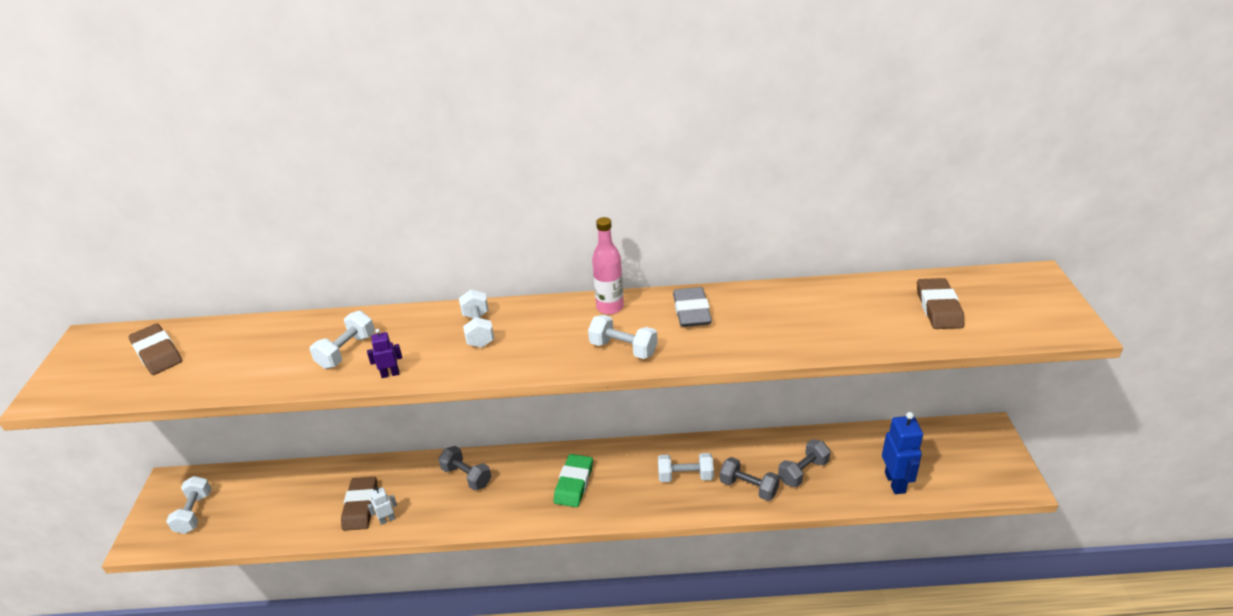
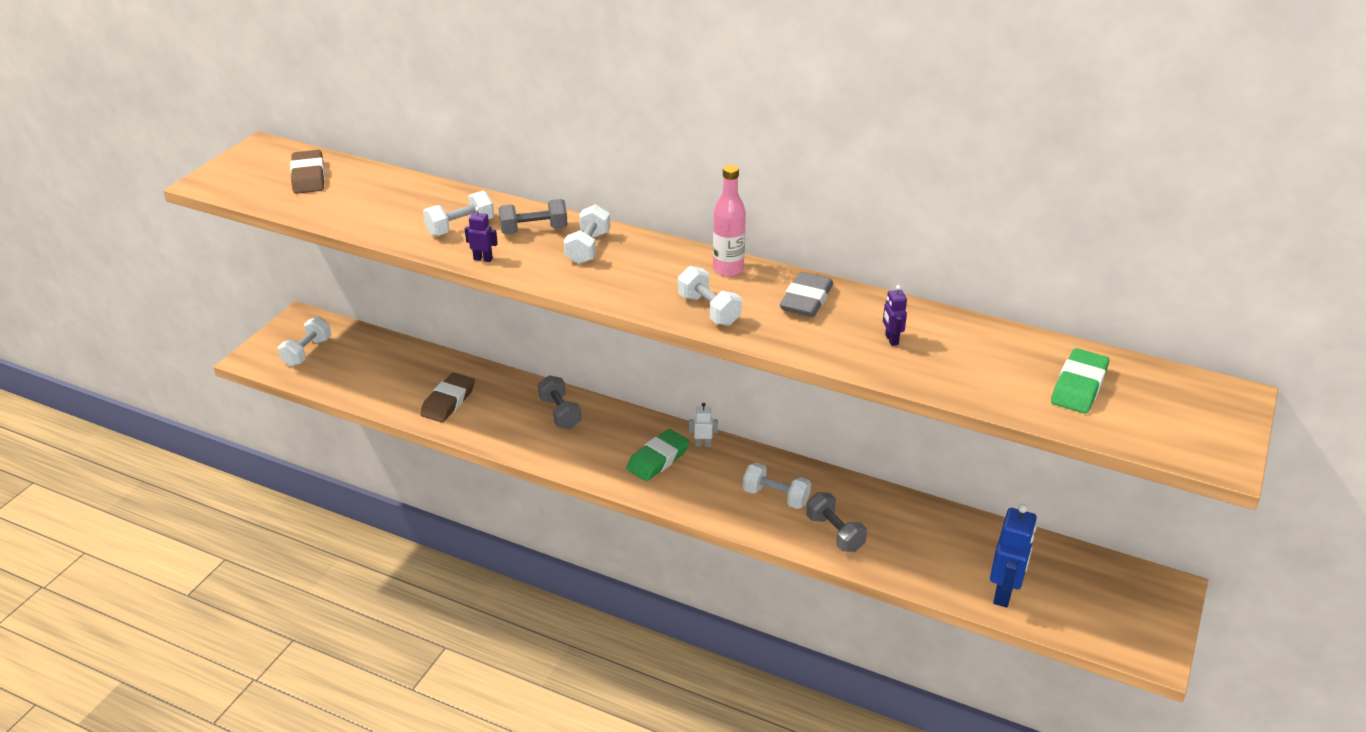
camera: 25 degrees right, 0 degrees up
(387, 519) = (464, 422): white robot -> white robot (703, 444)
(781, 321) = (891, 340): none -> purple robot
(803, 472) = (907, 542): grey dumbbell -> grey dumbbell (534, 230)
(938, 308) = (1078, 386): brown eraser -> green eraser

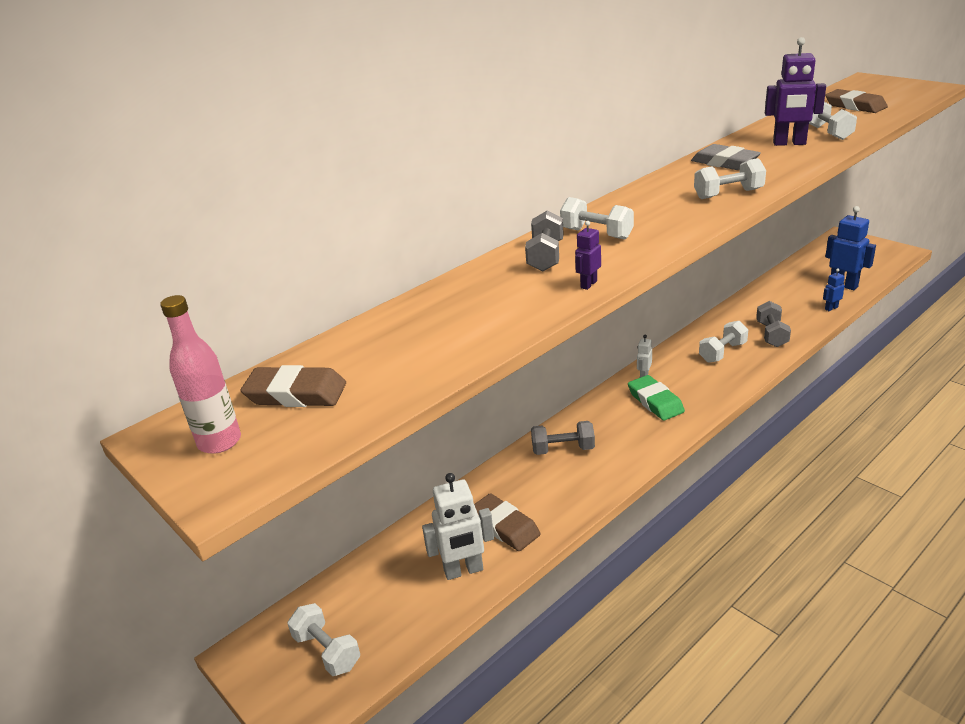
camera: 65 degrees left, 5 degrees down
(394, 392) = (463, 571): none -> white robot
(460, 227) = (511, 294): white dumbbell -> white dumbbell (827, 132)
(728, 269) = (665, 183): pink bottle -> pink bottle (219, 442)
(834, 533) = (771, 334): grey dumbbell -> grey dumbbell turned 75 degrees counterclockwise
(891, 340) = (789, 143): purple robot -> purple robot, size x1.98
(929, 583) = (831, 308): none -> blue robot
(1078, 386) = (855, 106): green eraser -> brown eraser

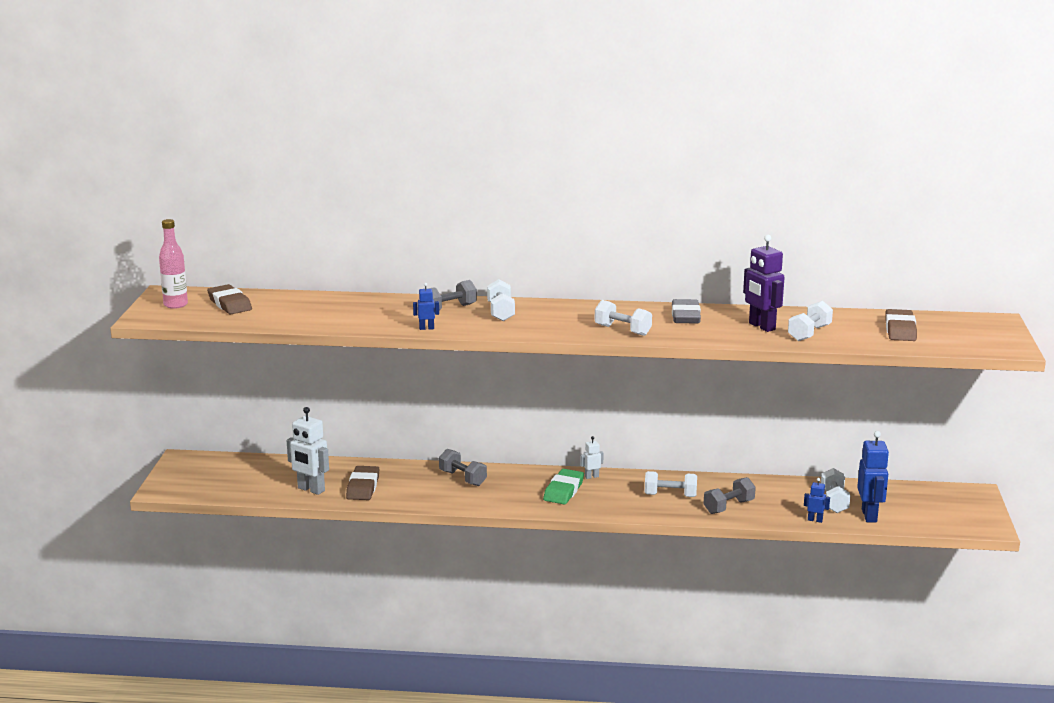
camera: 45 degrees right, 10 degrees down
(327, 651) = (209, 478): white dumbbell -> white dumbbell (834, 501)
(588, 284) = (426, 328): purple robot -> blue robot

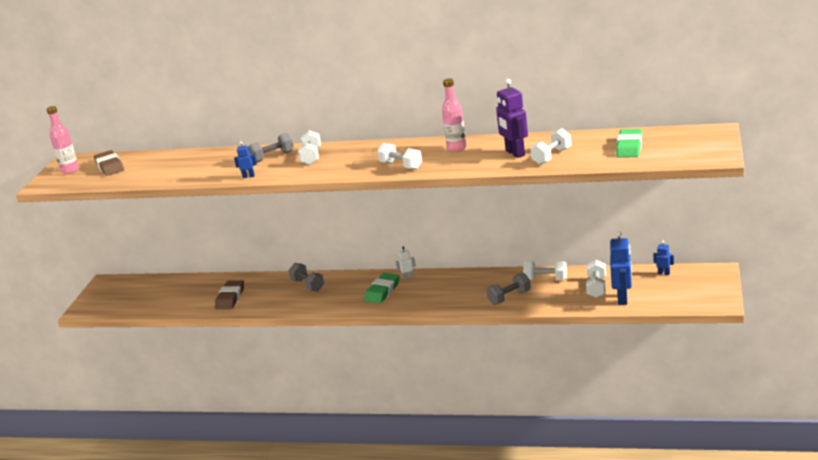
camera: 10 degrees right, 5 degrees up
(311, 489) = (191, 302): white robot -> none
(670, 495) = (465, 290): white dumbbell -> white dumbbell (546, 279)
(685, 316) = (456, 148): grey eraser -> pink bottle
(815, 520) = (576, 305): blue robot -> blue robot (664, 273)
(900, 330) = (629, 147): brown eraser -> green eraser

